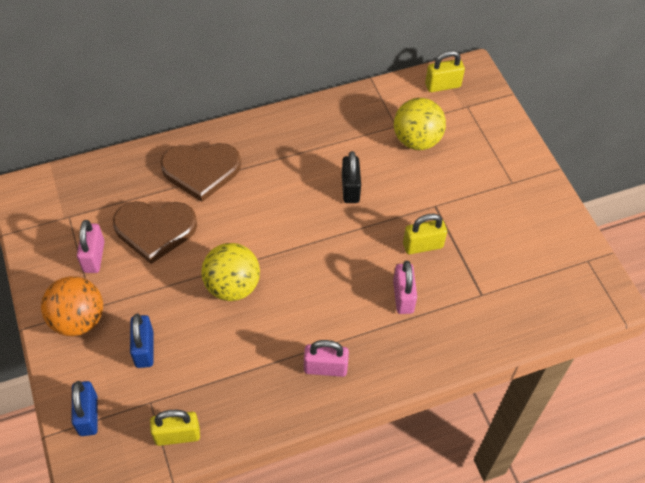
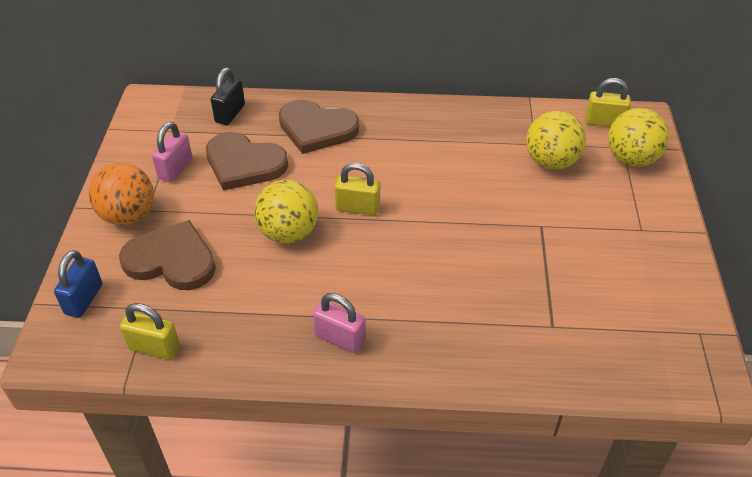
camera: 25 degrees right, 10 degrees down
(144, 349) = (171, 260): blue padlock -> brown heart
(350, 189) = (457, 184): black padlock -> black padlock (230, 113)
(403, 297) = (461, 299): pink padlock -> none
(422, 245) = (508, 258): yellow padlock -> yellow padlock (358, 208)
(478, 116) = (631, 159): none -> yellow ball

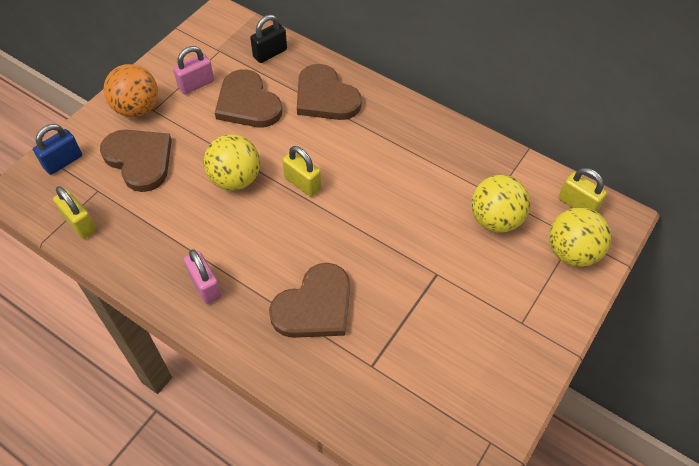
camera: 30 degrees right, 10 degrees up
(459, 303) = (315, 306): none -> brown heart

